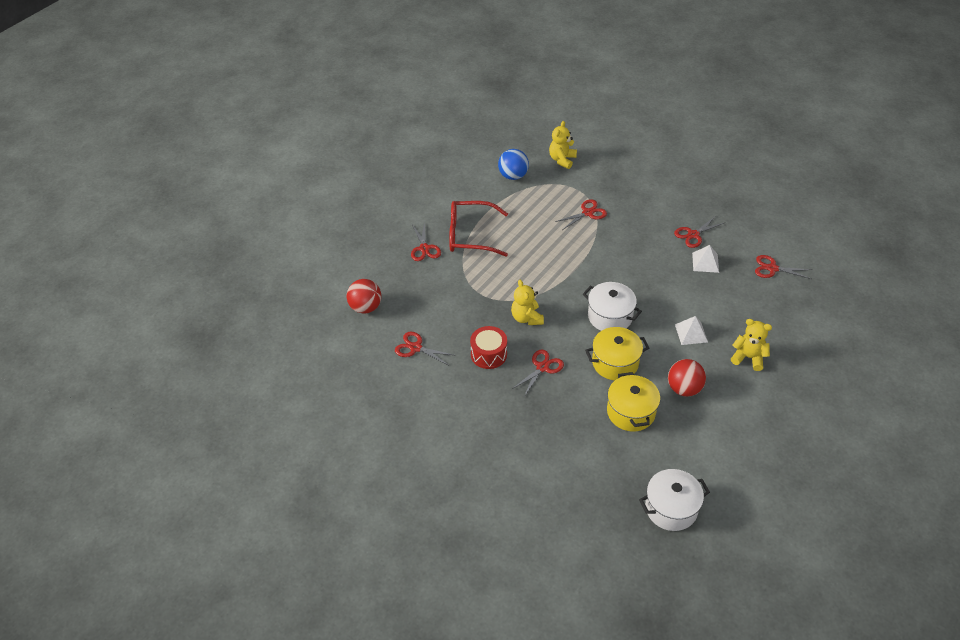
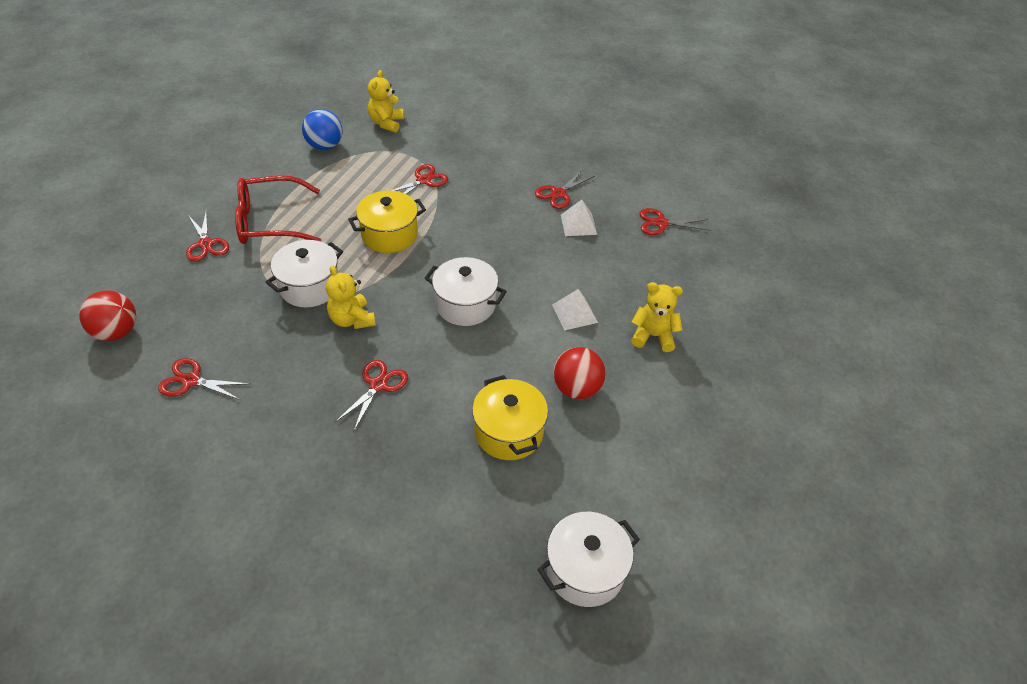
camera: 15 degrees left, 0 degrees up
(488, 354) = (300, 376): red drum -> none
(497, 289) = (309, 287): none -> white pot
(615, 363) = (479, 365): yellow pot -> yellow pot (389, 235)

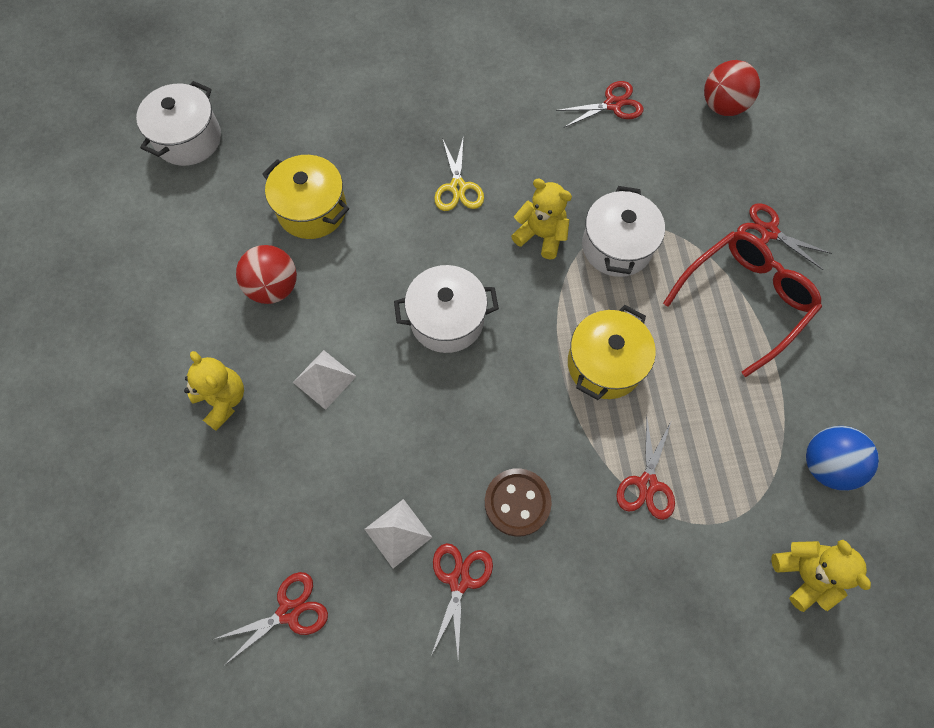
camera: 150 degrees right, 20 degrees up
(378, 385) = (458, 187): red scissors -> yellow scissors
(501, 205) = (517, 502): none -> brown button
(653, 336) = (223, 400): yellow teddy bear -> yellow teddy bear turned 105 degrees counterclockwise

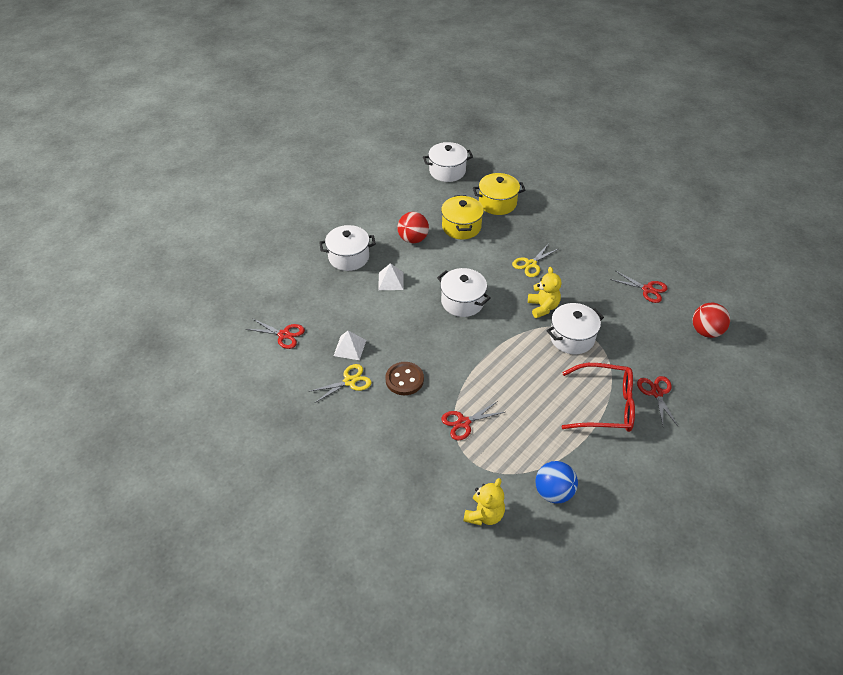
camera: 50 degrees right, 20 degrees down
(223, 400) = (348, 257): yellow teddy bear -> white pot
(459, 581) = (349, 381): red scissors -> yellow scissors
(604, 364) = (505, 370): yellow pot -> yellow pot (497, 203)

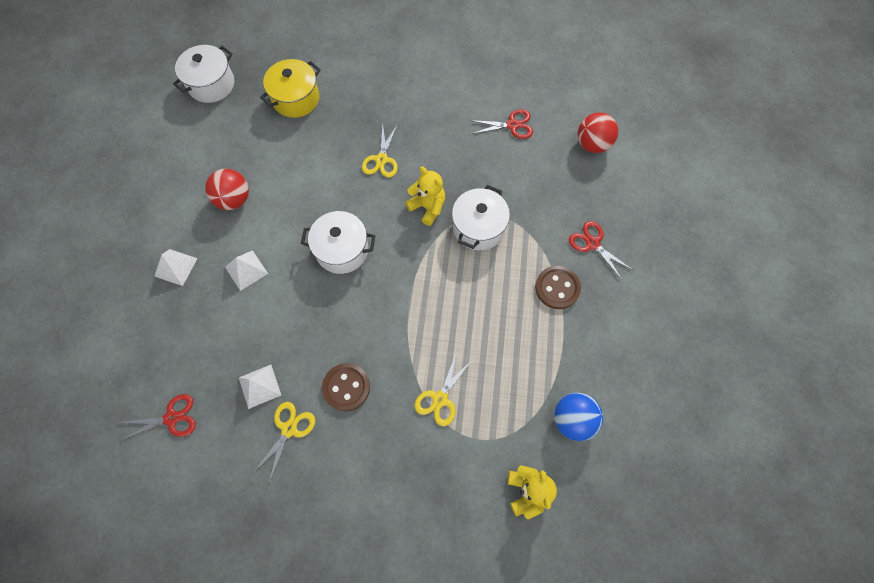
camera: 35 degrees left, 20 degrees up
(348, 257) = (176, 267): white pot -> white pyramid
(461, 227) = (277, 152): yellow pot -> none
(464, 422) = (440, 399): red scissors -> yellow scissors
(605, 405) = (557, 288): red glasses -> brown button

